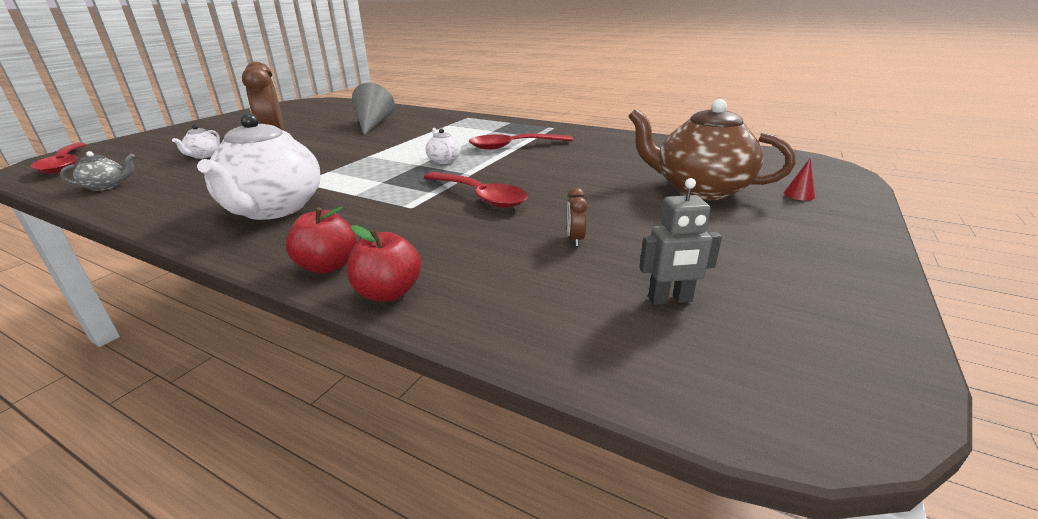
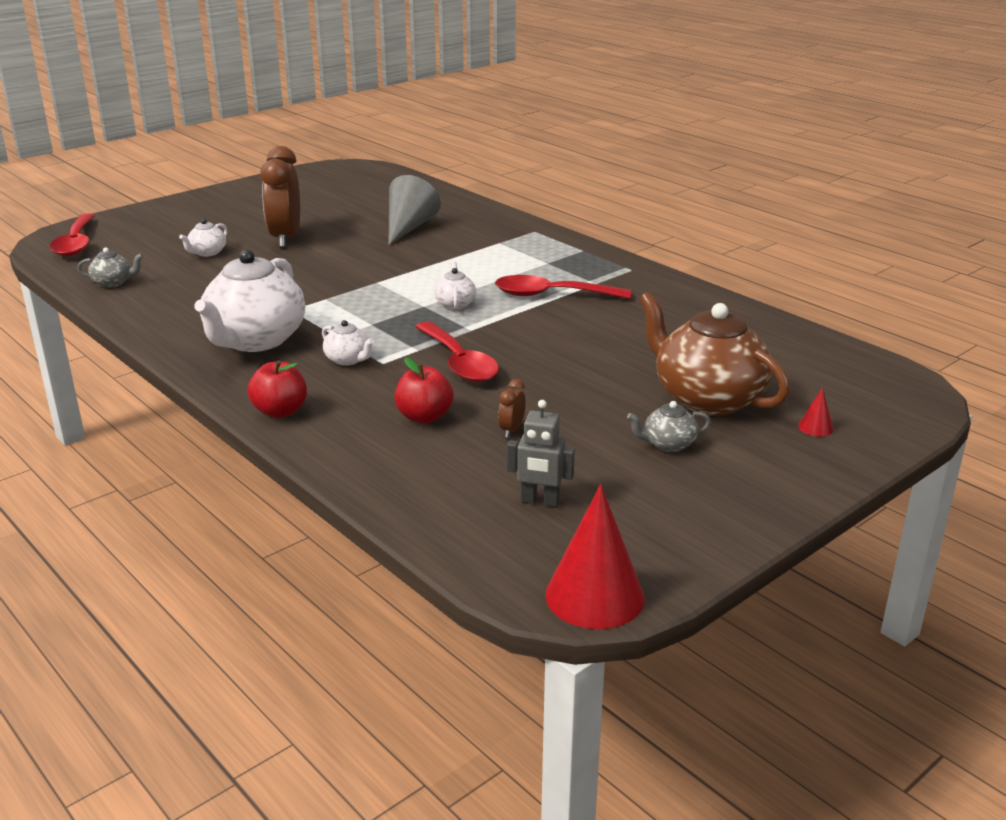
camera: 20 degrees right, 0 degrees up
(376, 210) = (348, 360): none -> white teapot
(388, 293) = (317, 445): red apple -> red apple (424, 417)
(715, 226) = (668, 444): none -> grey teapot
(855, 401) = (594, 596): none -> red cone

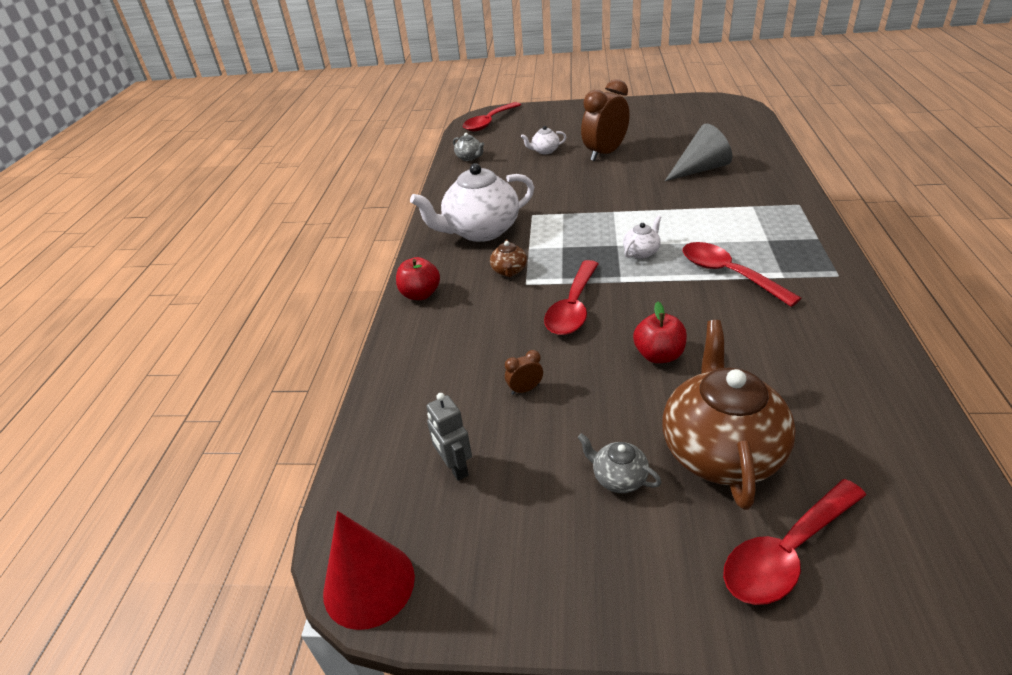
camera: 50 degrees right, 10 degrees up
(348, 360) = (509, 271): white teapot -> brown teapot
(424, 417) = (488, 344): red apple -> red apple (658, 355)
(815, 427) = (786, 553): red cone -> red spoon

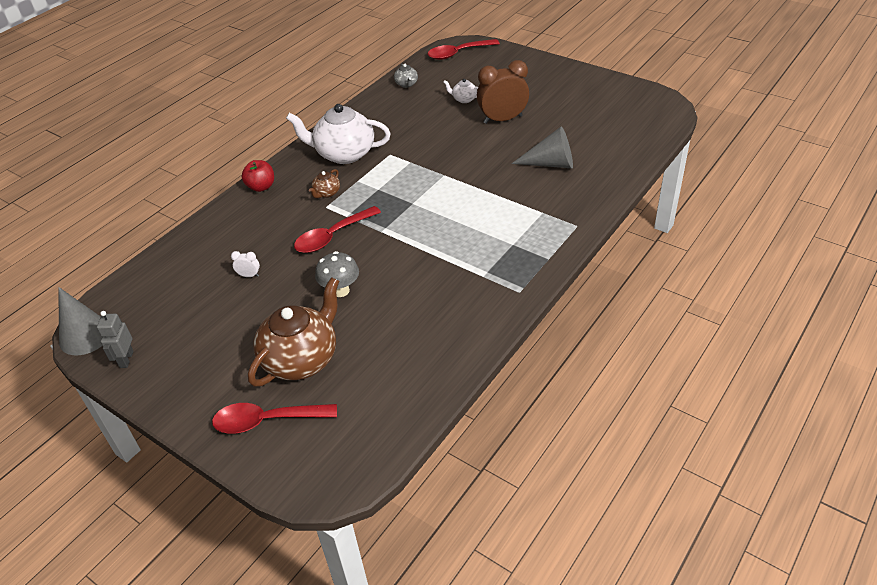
camera: 30 degrees right, 5 degrees up
(369, 584) = (85, 336): red cone -> grey cone
(455, 467) = (172, 301): grey robot -> grey robot (126, 359)
(525, 389) = (249, 275): brown clock -> white clock
(618, 478) = (237, 346): grey teapot -> none
(641, 252) = (420, 216): white teapot -> none
(658, 355) = (340, 290): red apple -> grey mushroom
(728, 274) = (451, 257): red spoon -> none

